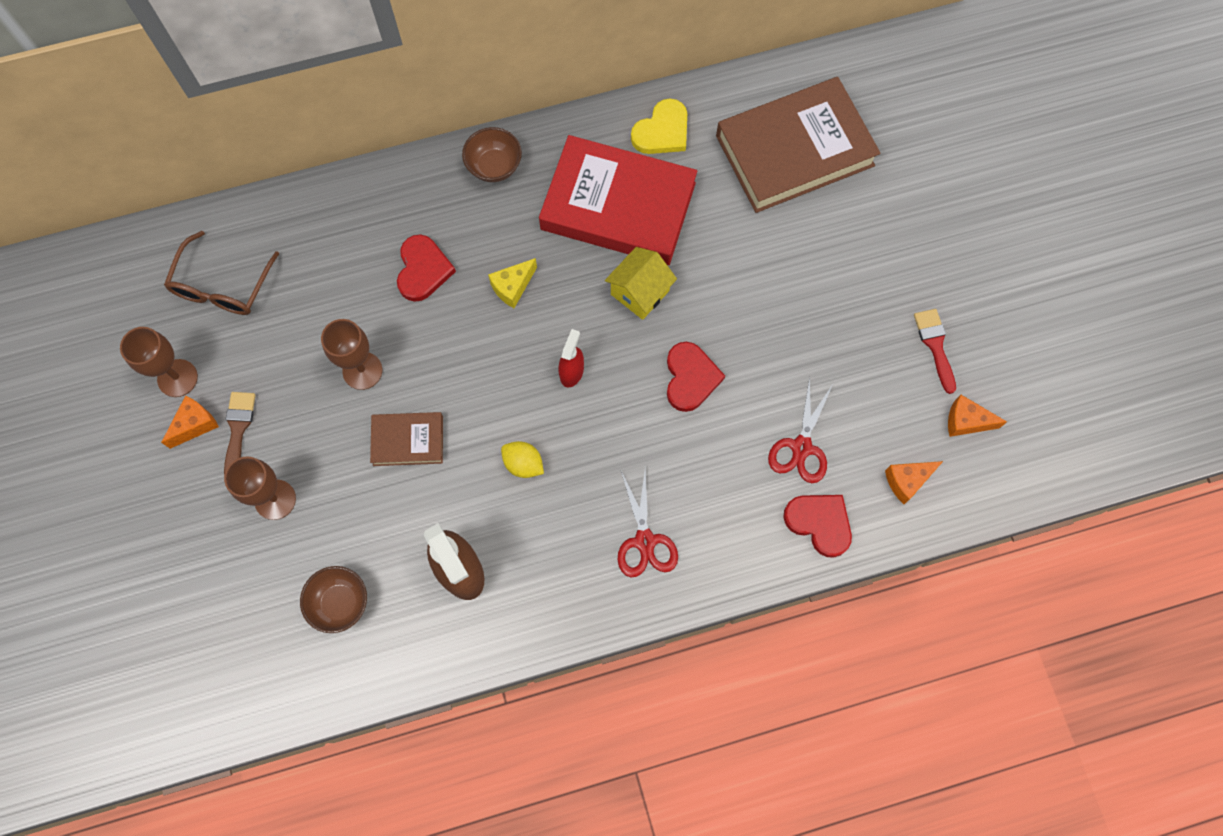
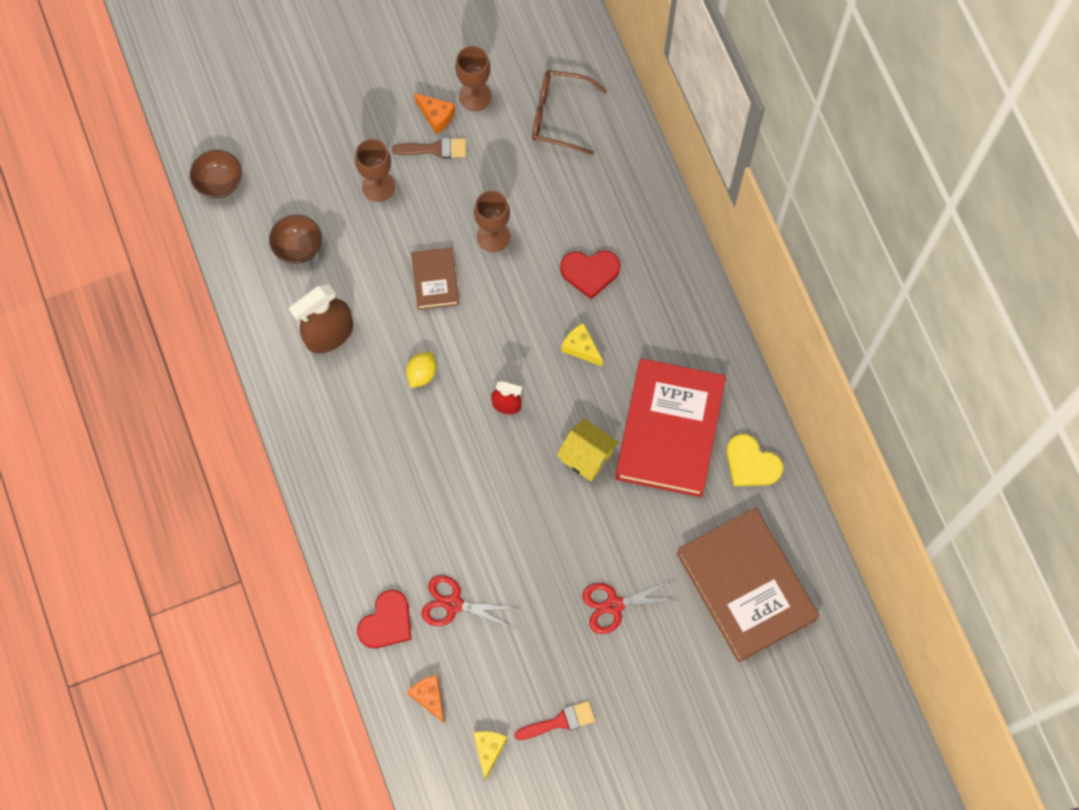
camera: 85 degrees right, 0 degrees up
(494, 166) = (697, 319): brown bowl -> brown bowl (219, 182)
(645, 541) = (362, 477): red scissors -> red scissors (614, 605)
(690, 378) = (510, 505): red heart -> none
(966, 421) = (488, 750): orange cheese -> yellow cheese

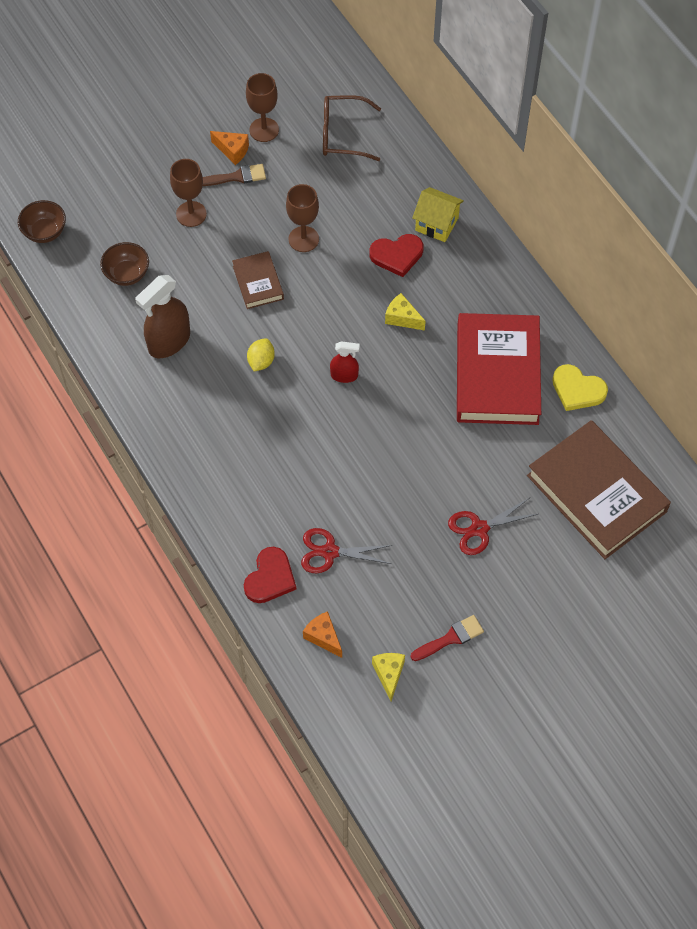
camera: 10 degrees left, 10 degrees down
(586, 456) = (426, 407): yellow house -> yellow house (436, 224)

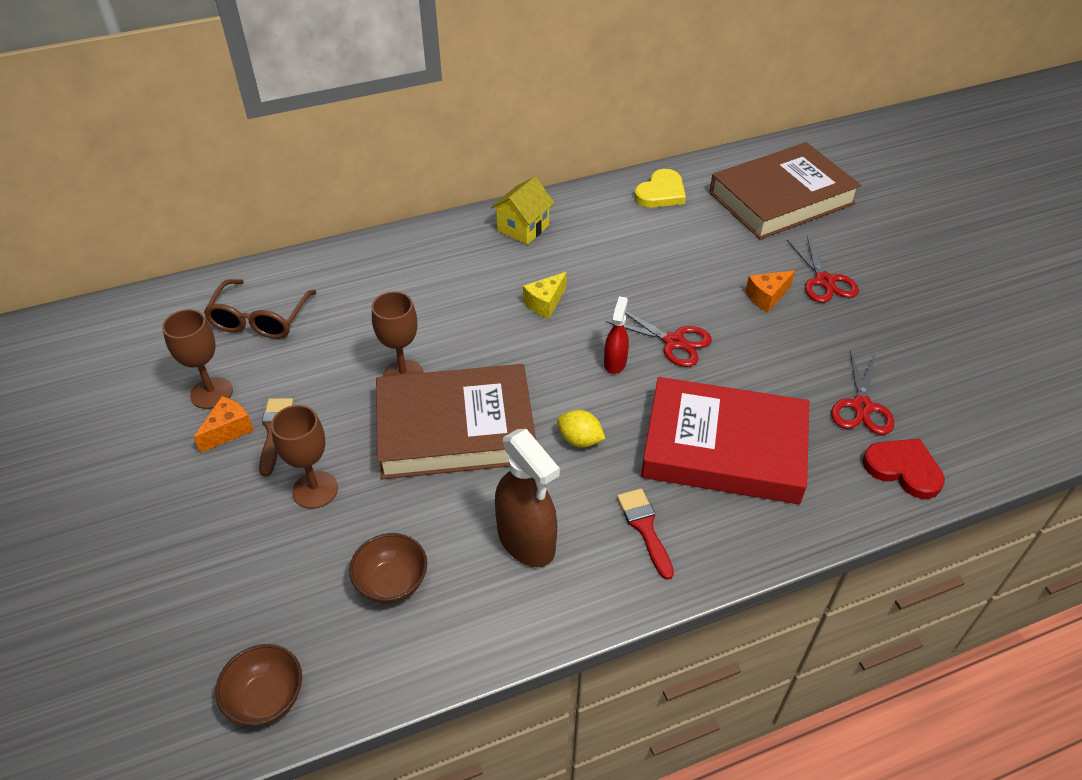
camera: 80 degrees left, 15 degrees down
(258, 282) = (455, 428): brown book -> brown book, size x2.06
(323, 637) = (978, 427): orange cheese -> orange cheese (766, 297)
(376, 415) = (674, 342): none -> red scissors
(389, 674) = (1016, 375): yellow cheese -> none
(397, 255) = (457, 296): red heart -> none
(436, 224) = (425, 259): yellow house -> yellow house (523, 228)
(450, 638) = (960, 320): red brush -> red brush (644, 528)
(497, 374) = (633, 242): red book -> red book (724, 448)

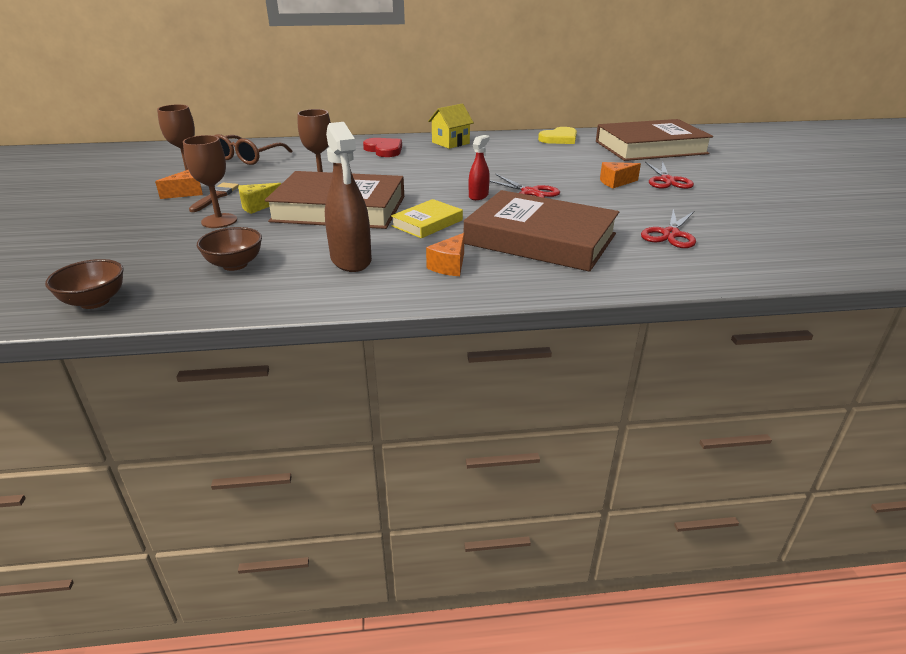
camera: 15 degrees right, 15 degrees down
(545, 303) = (444, 169): yellow cheese -> yellow cheese (258, 206)
(580, 440) = (427, 223): yellow lemon -> yellow book
(644, 528) = (449, 266): red brush -> orange cheese
(724, 448) = (540, 239): red book -> brown book
(903, 469) = (694, 266): red heart -> red heart (384, 150)

